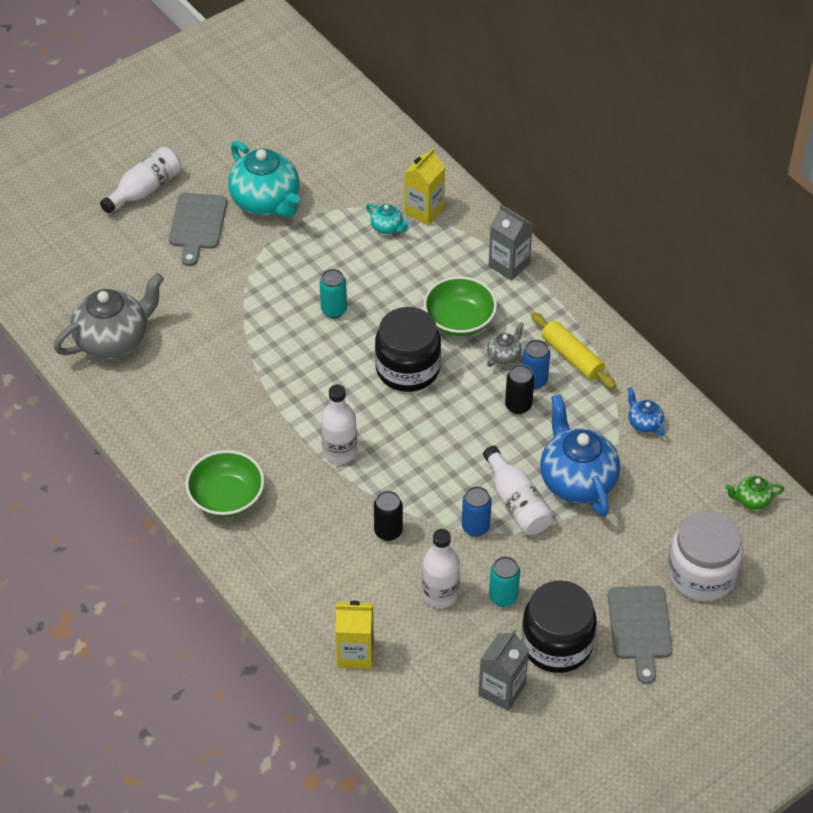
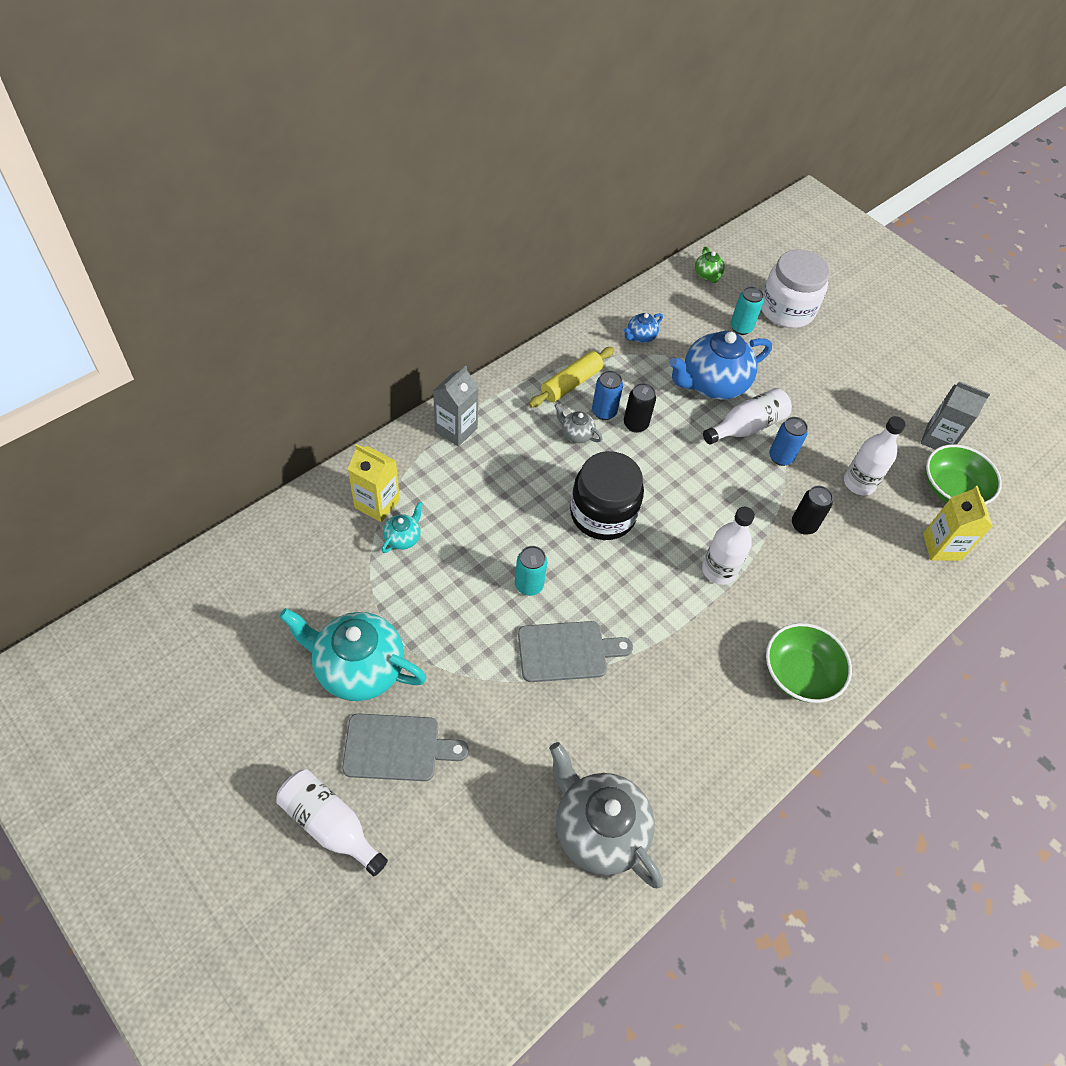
camera: 100 degrees left, 5 degrees up
(266, 202) = (358, 668): turquoise teapot -> turquoise teapot turned 120 degrees counterclockwise
(459, 320) = (533, 470): green bowl -> green bowl (952, 489)
(503, 597) = (848, 437): turquoise can -> turquoise can (741, 328)
(557, 644) = (881, 402): black jar -> none
(640, 627) = (848, 349): grey cutting board -> grey cutting board (567, 651)

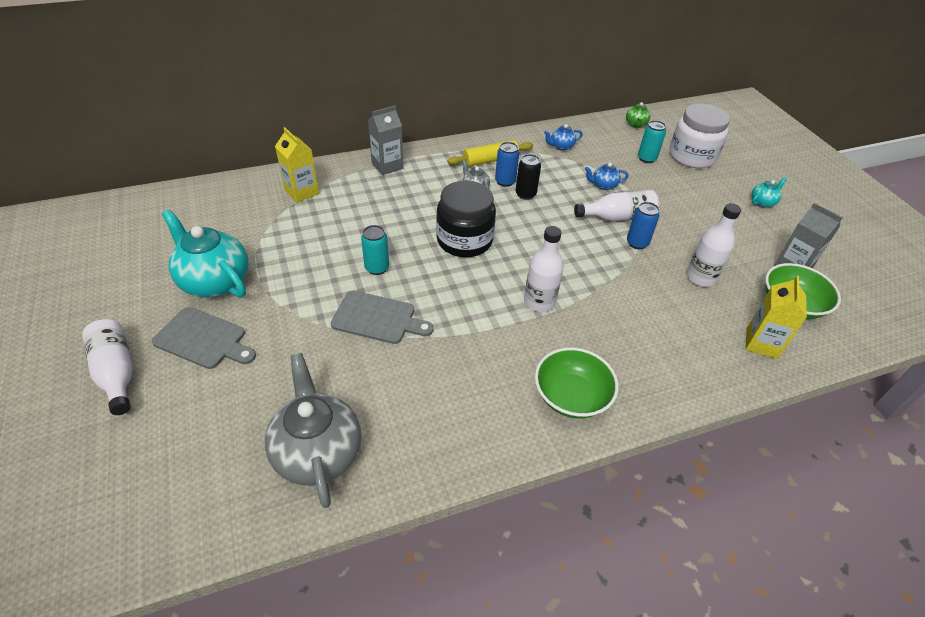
camera: 25 degrees right, 10 degrees down
(403, 538) = (305, 215): turquoise teapot -> turquoise teapot (762, 202)
(712, 384) = (603, 185): blue teapot -> blue teapot, size x0.45
(803, 525) = (633, 292): black can -> none

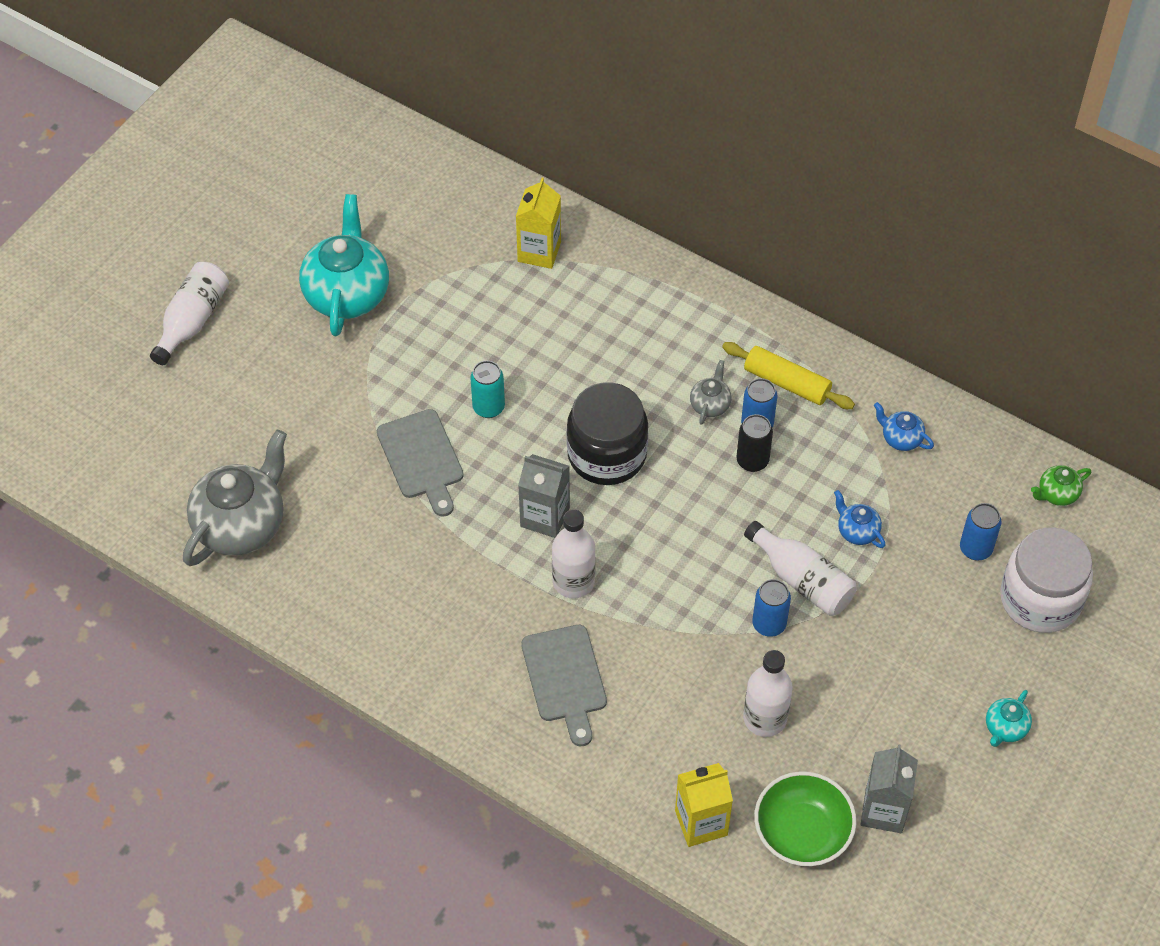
camera: 55 degrees right, 10 degrees up
(203, 339) = (277, 347): grey cutting board -> grey cutting board (565, 678)
(387, 166) = (666, 291): grey carton -> grey carton (545, 517)
(571, 396) = (466, 680): green bowl -> none
(646, 158) = (975, 549): turquoise can -> blue can
(762, 202) = (1005, 728): turquoise teapot -> turquoise teapot turned 105 degrees clockwise

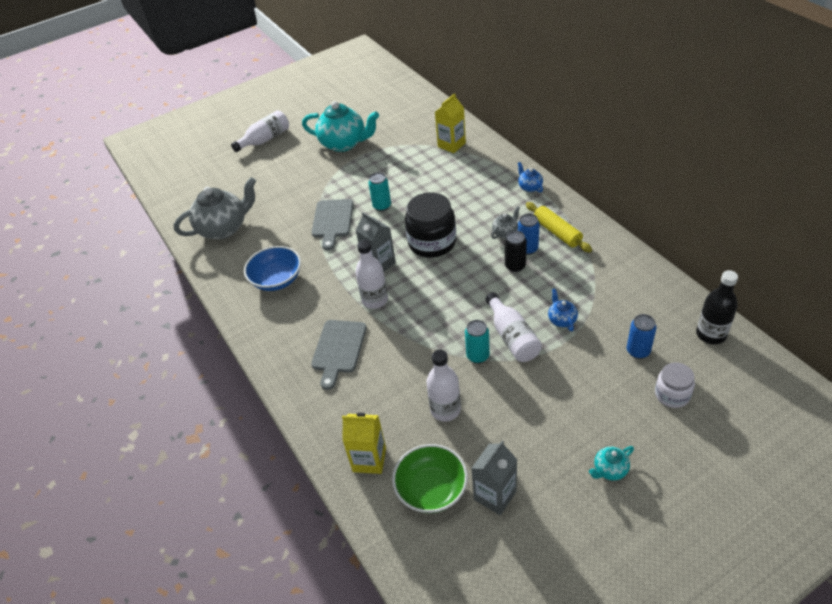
camera: 30 degrees right, 10 degrees down
(347, 294) = (344, 143): turquoise teapot -> turquoise teapot turned 75 degrees clockwise
(396, 593) = (277, 279): none -> blue bowl
(769, 624) = (478, 356): blue can -> turquoise can
(901, 438) = (615, 277): blue teapot -> blue teapot (530, 187)
(1040, 599) = (672, 394): white jar -> white jar, size x0.57
(1057, 494) = (711, 334): green teapot -> black bottle

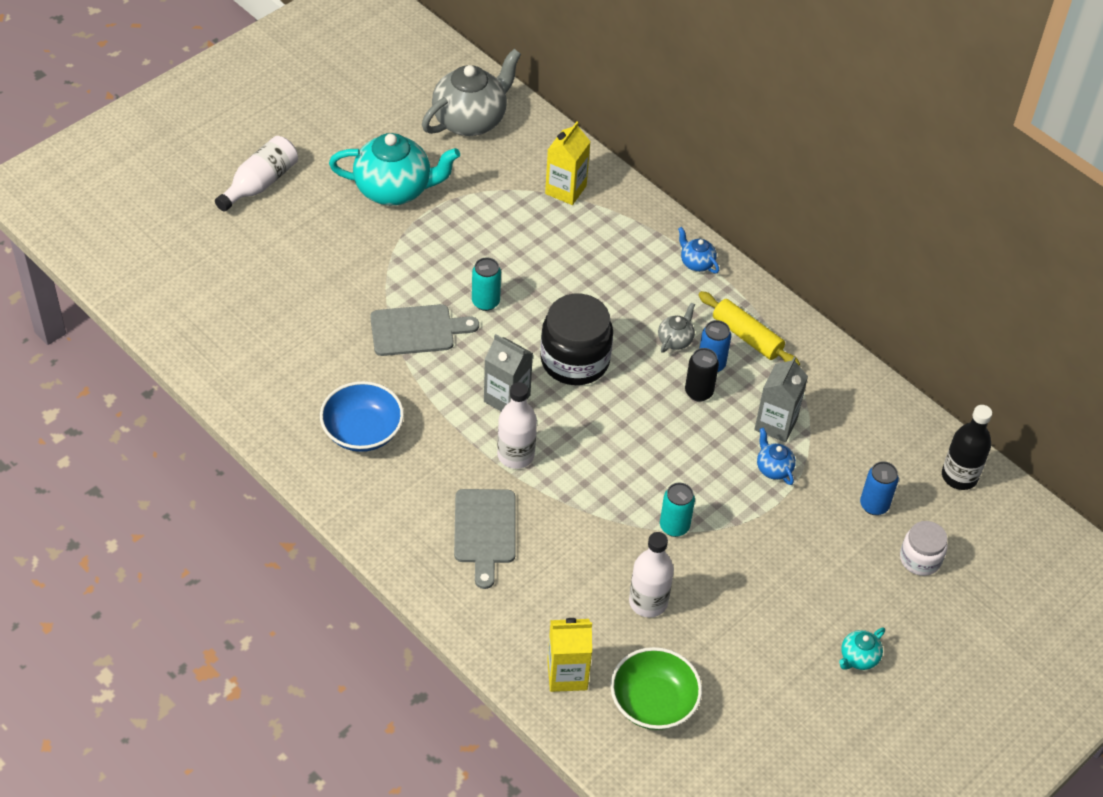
camera: 20 degrees left, 5 degrees up
(224, 228) = (250, 350): grey teapot -> grey teapot (470, 120)
(332, 221) = (417, 330): grey cutting board -> grey cutting board turned 90 degrees counterclockwise
(495, 495) = (730, 701): grey carton -> grey carton (776, 424)
(512, 337) = (714, 497): white bottle -> none

